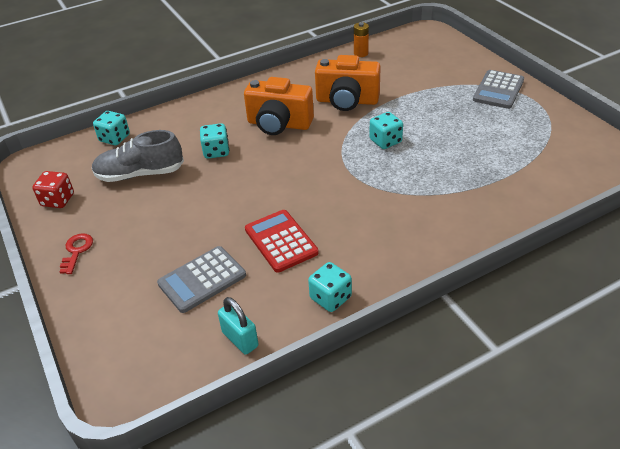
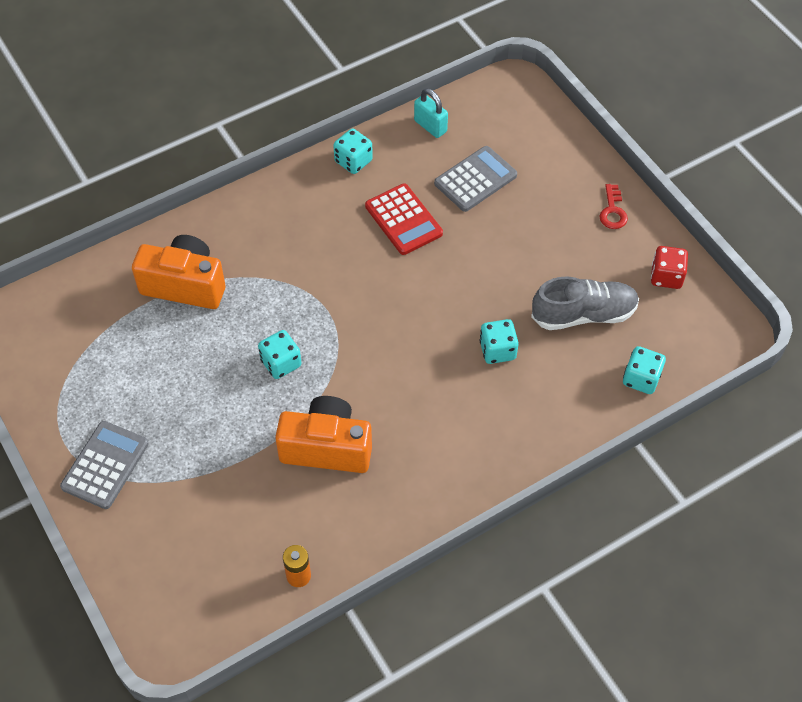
camera: 175 degrees right, 15 degrees up
(279, 124) = (421, 400): orange camera -> orange camera (185, 285)

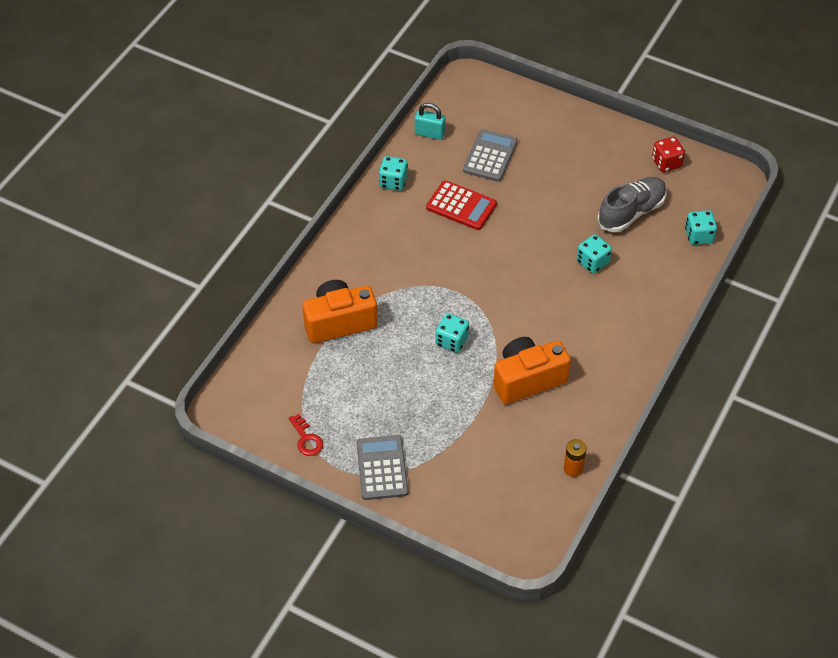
camera: 30 degrees left, 5 degrees down
(613, 211) = (600, 136): red key -> red key (306, 439)

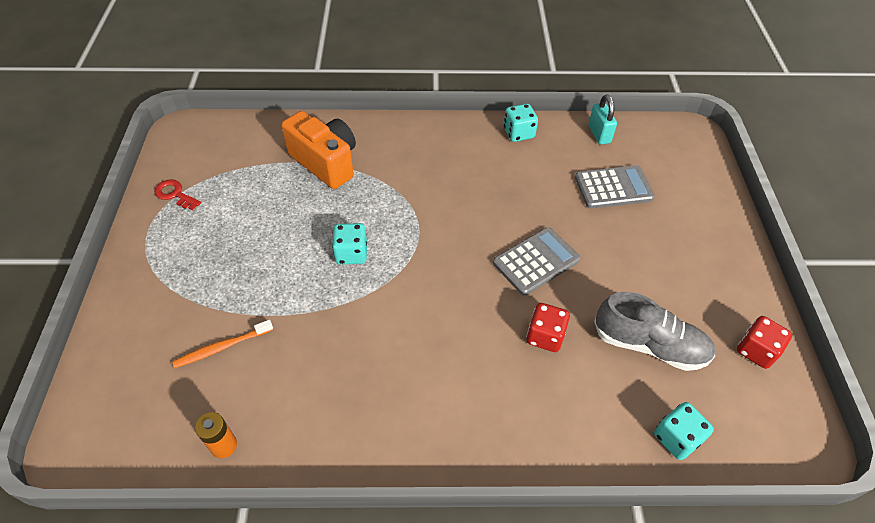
camera: 60 degrees right, 0 degrees up
(306, 439) = (175, 194): red key -> red key turned 90 degrees clockwise
(382, 468) = (159, 263): grey calculator -> grey calculator (536, 261)
(461, 206) = (530, 191): red calculator -> none
(491, 448) = (222, 347): none -> orange toothbrush
(527, 380) = (335, 342): orange camera -> none
(592, 262) = (545, 336): turquoise dice -> red dice

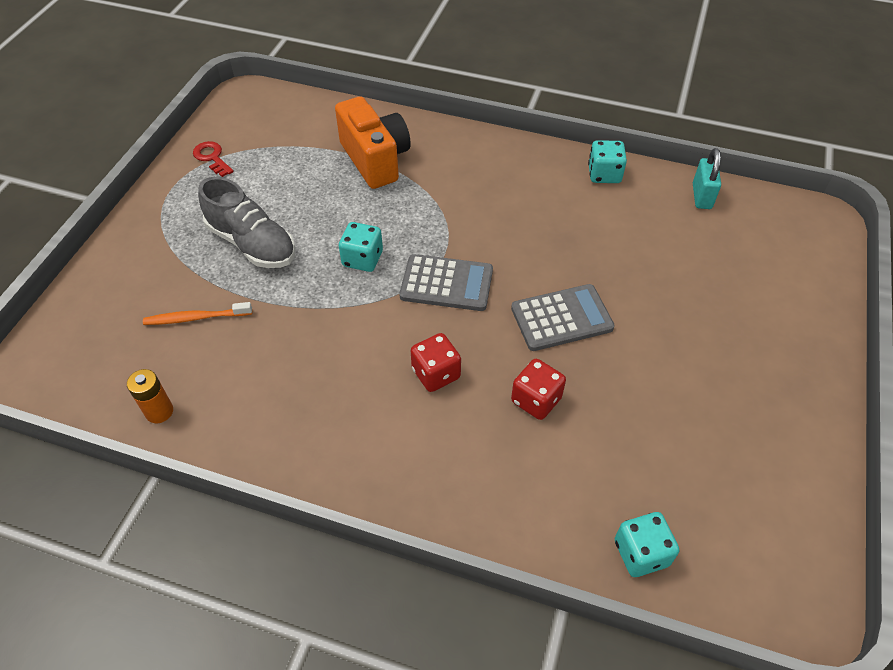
camera: 20 degrees right, 0 degrees up
(613, 188) = (691, 260): grey calculator -> grey calculator (446, 283)
(649, 345) = (655, 444): grey shoe -> grey shoe (252, 244)
(756, 350) = (787, 488): red dice -> red dice (436, 373)

